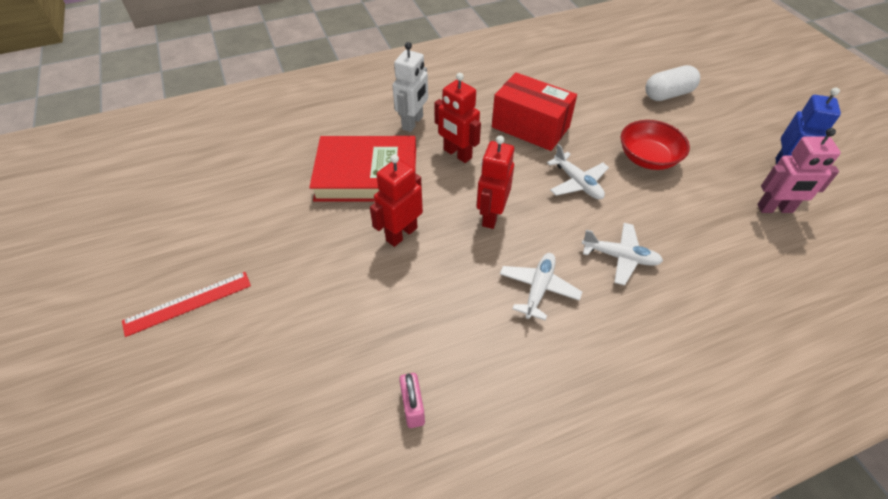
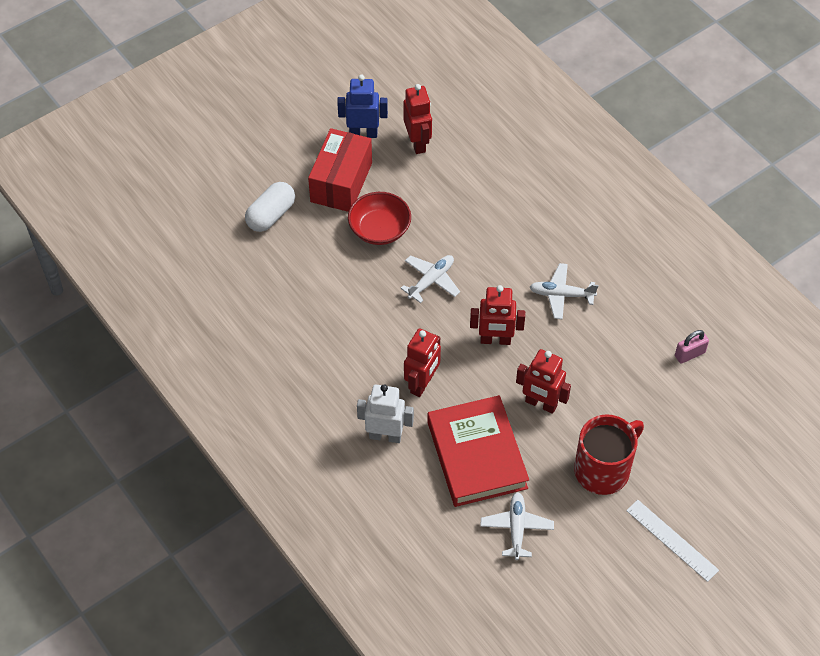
camera: 105 degrees left, 5 degrees up
(188, 303) = (671, 540): red ruler -> white ruler
(301, 266) = (603, 469): none -> red mug
(530, 127) = (360, 328): red box -> red box (341, 182)
(620, 257) = (509, 244): white plane -> white plane (516, 528)
(668, 94) = (271, 215): white capsule -> white capsule turned 75 degrees clockwise
(775, 209) = (417, 143): pink robot -> red robot

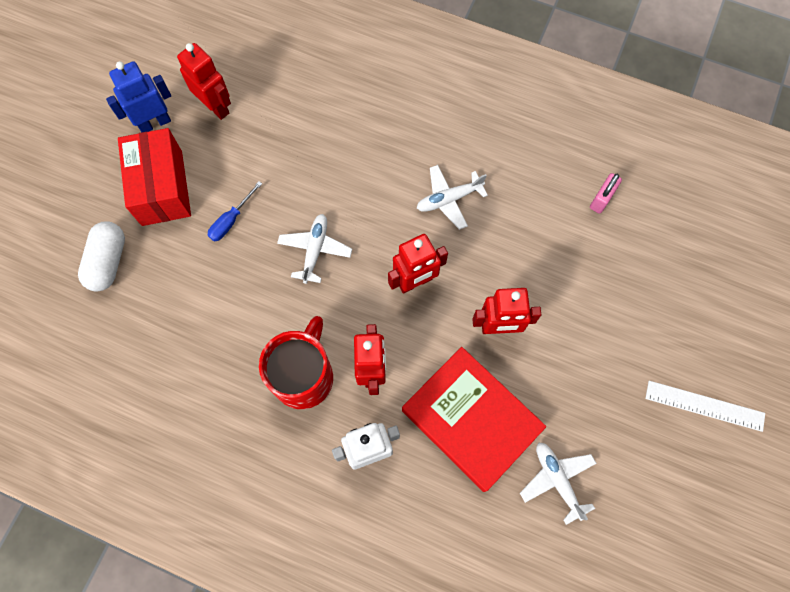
camera: 30 degrees left, 15 degrees up
(379, 229) = (231, 220): red bowl -> blue screwdriver
(603, 469) = (598, 366): red mug -> red mug (304, 376)

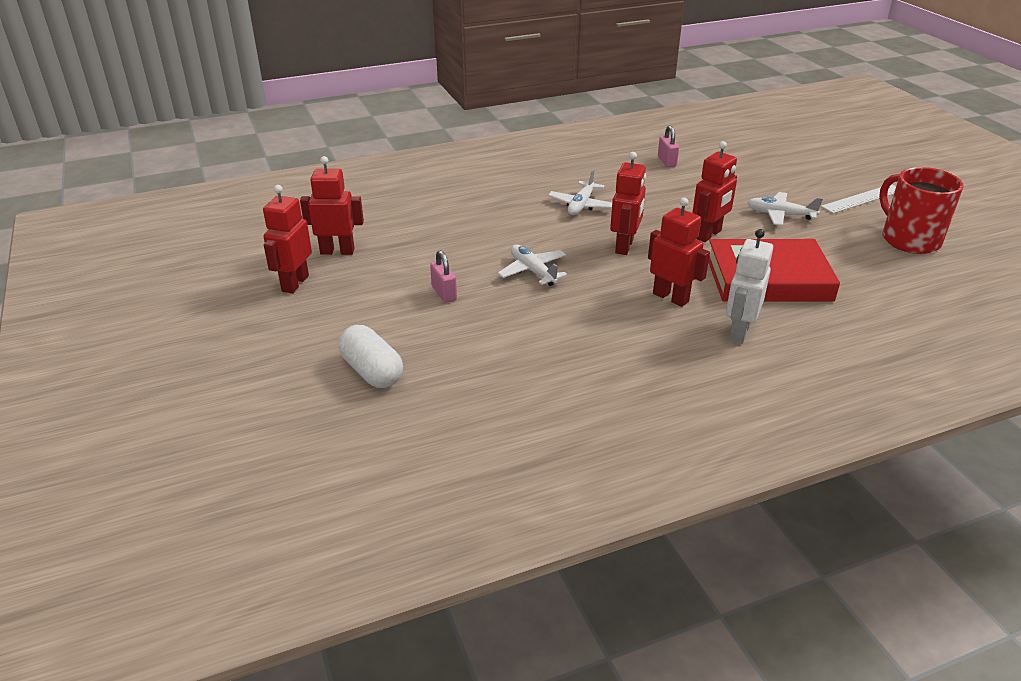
camera: 45 degrees left, 35 degrees down
(154, 123) = (295, 283): blue robot -> red robot
(162, 188) = (356, 309): red box -> none
(231, 220) = (444, 293): blue screwdriver -> pink padlock
(304, 376) = (632, 329): red mug -> red mug (909, 239)
(557, 480) = (858, 270): white plane -> white plane (780, 215)

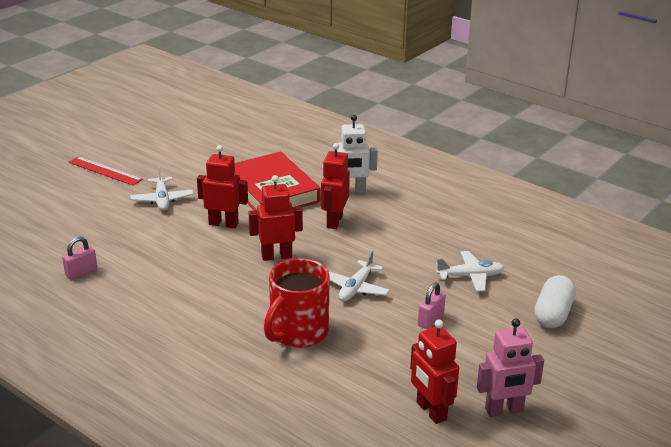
camera: 120 degrees left, 5 degrees down
(295, 283) = (504, 410): red robot -> pink robot
(581, 205) = (217, 297): white plane -> white plane (470, 276)
(862, 199) = (105, 171): white ruler -> red ruler
(909, 239) = (166, 149): red mug -> red mug (298, 332)

